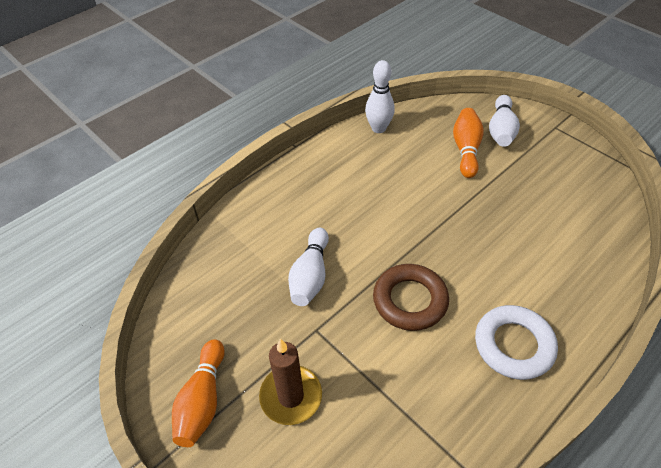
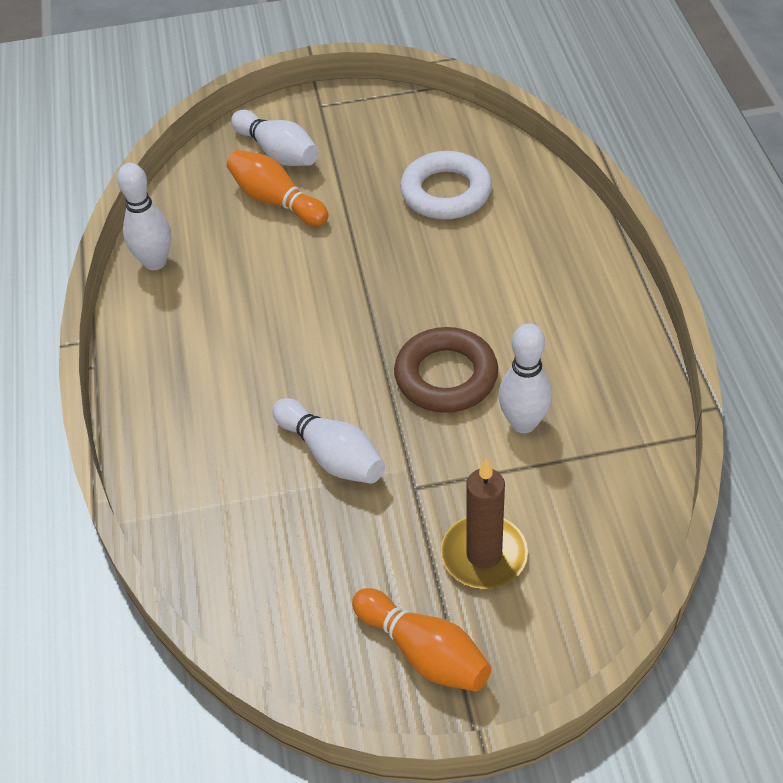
camera: 55 degrees left, 0 degrees up
(407, 364) = (523, 423): none -> white bowling pin
(513, 345) = (569, 320): white ring -> white ring (446, 192)

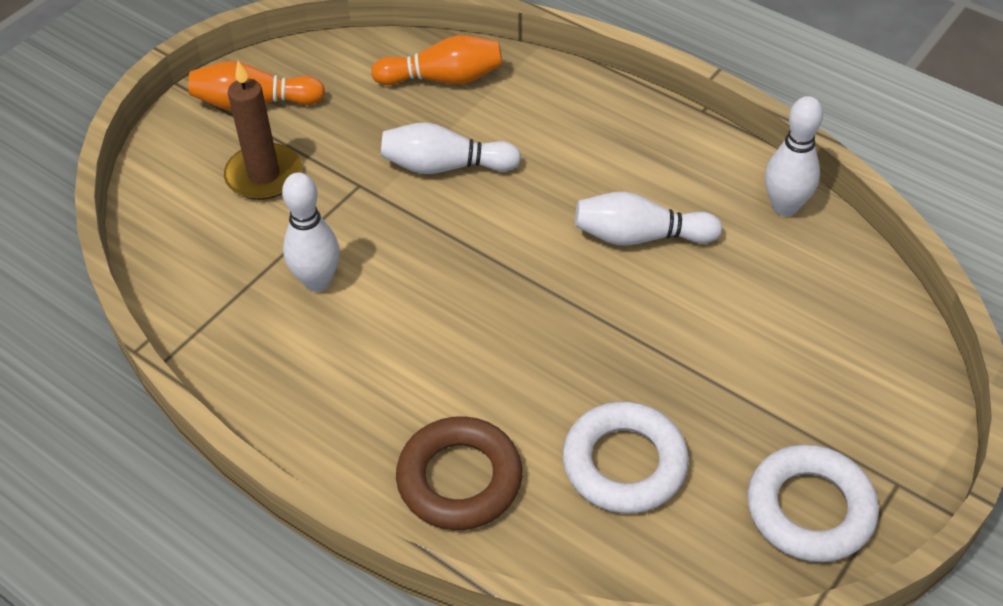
camera: 135 degrees right, 0 degrees up
(276, 201) = (772, 333): orange bowling pin -> orange bowling pin (443, 78)
(278, 152) = (849, 388): white bowling pin -> white bowling pin (640, 236)
(378, 120) = (810, 509): none -> white ring
(446, 376) = (420, 277): brown ring -> brown ring (459, 479)

